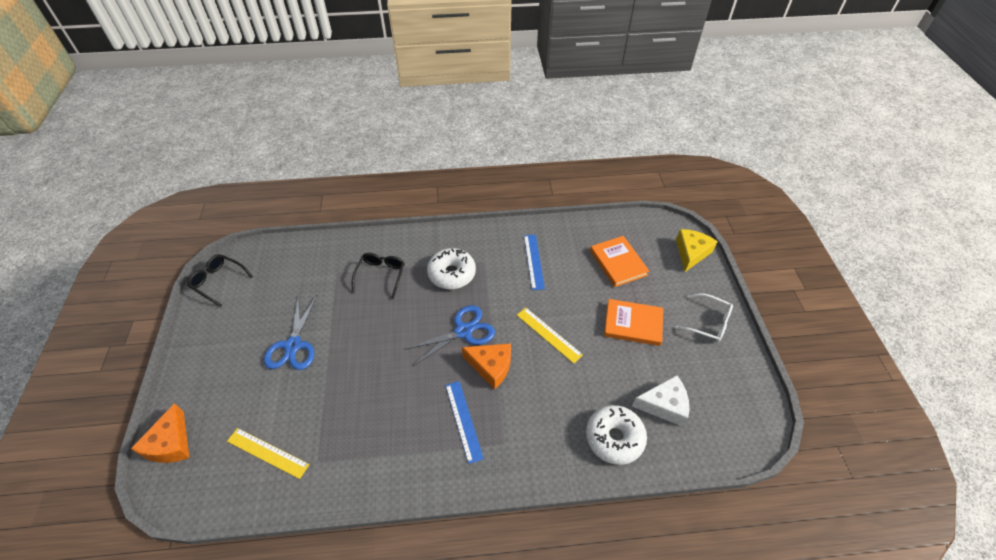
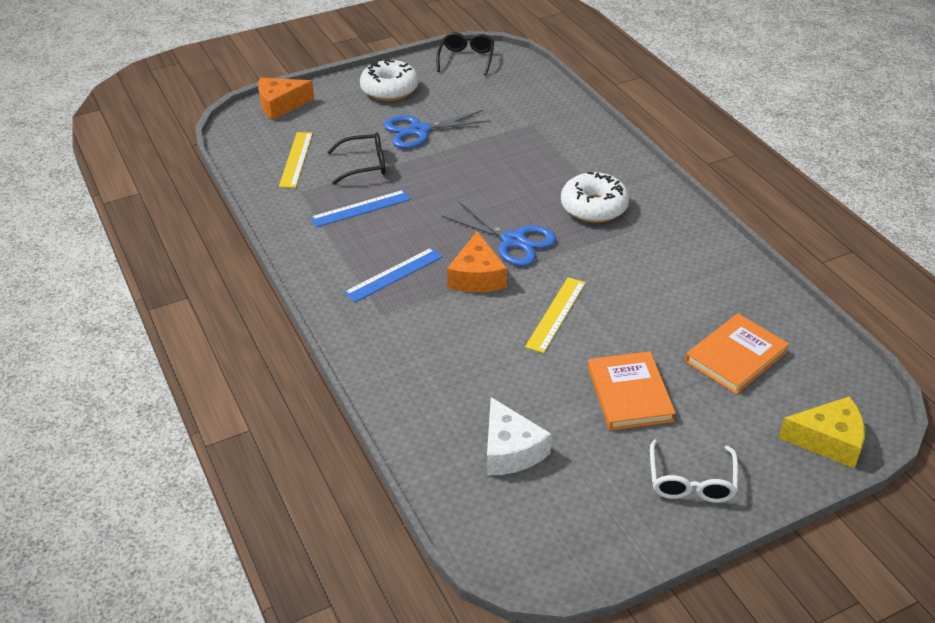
camera: 70 degrees right, 10 degrees down
(381, 275) = (551, 155): black glasses -> black glasses (365, 165)
(533, 261) = (670, 271): blue ruler -> blue ruler (360, 208)
(614, 438) = (434, 408): white donut -> white donut (389, 89)

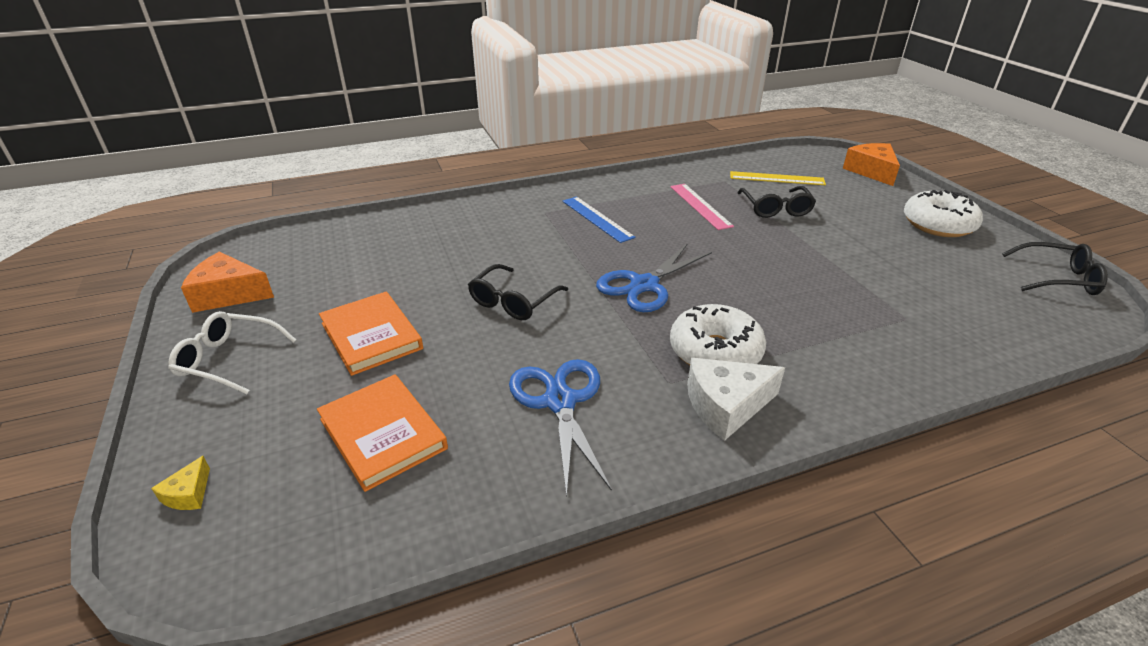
camera: 95 degrees right, 5 degrees down
(360, 208) = (700, 206): blue ruler -> pink ruler
(419, 131) = (854, 239): blue scissors -> blue scissors (560, 402)
(477, 276) = (586, 260): orange cheese -> orange cheese (229, 294)
(510, 450) = (346, 262): white cheese -> white cheese (726, 406)
(556, 314) = (513, 301): yellow ruler -> black glasses
(630, 394) = (371, 336): orange book -> orange book turned 60 degrees clockwise
(828, 440) = (188, 494): yellow cheese -> yellow cheese, size x0.49

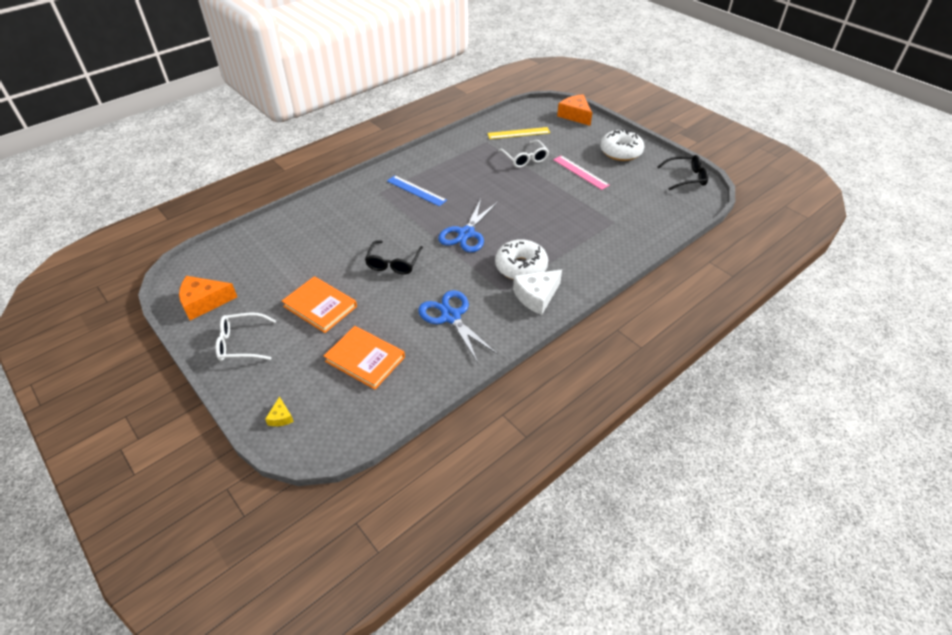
camera: 20 degrees left, 10 degrees up
(700, 206) = (478, 166): pink ruler -> pink ruler (580, 172)
(776, 209) = (525, 159): black glasses -> white glasses

